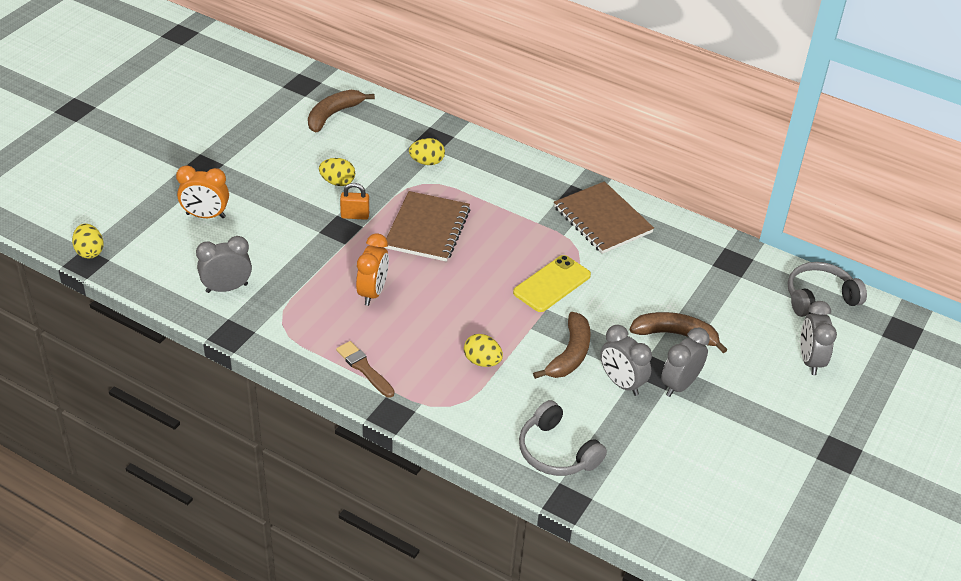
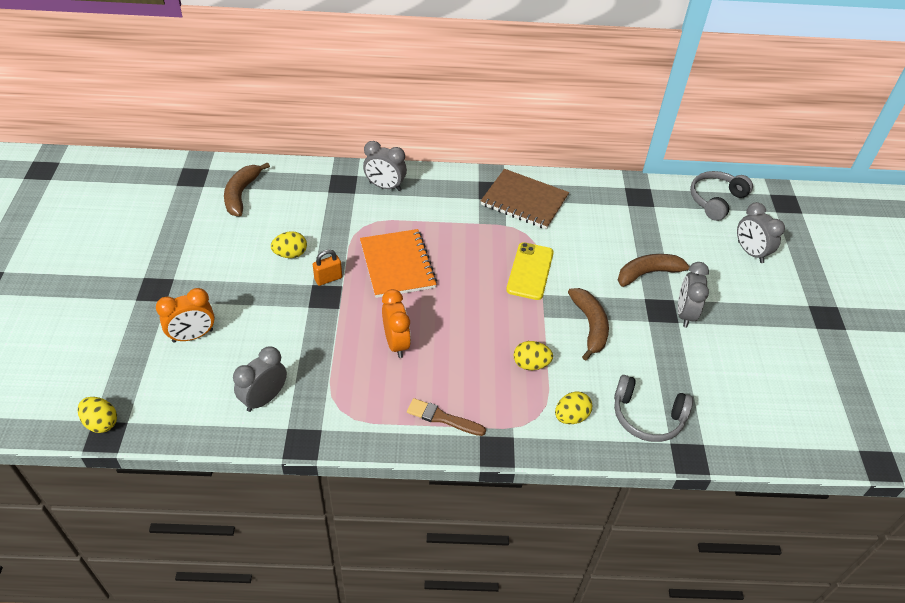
camera: 30 degrees left, 5 degrees up
(427, 162) = (352, 206): yellow egg -> yellow egg (571, 416)
(427, 229) = (397, 265): brown notebook -> orange notebook
(621, 383) = (645, 332): grey clock -> grey clock (385, 186)

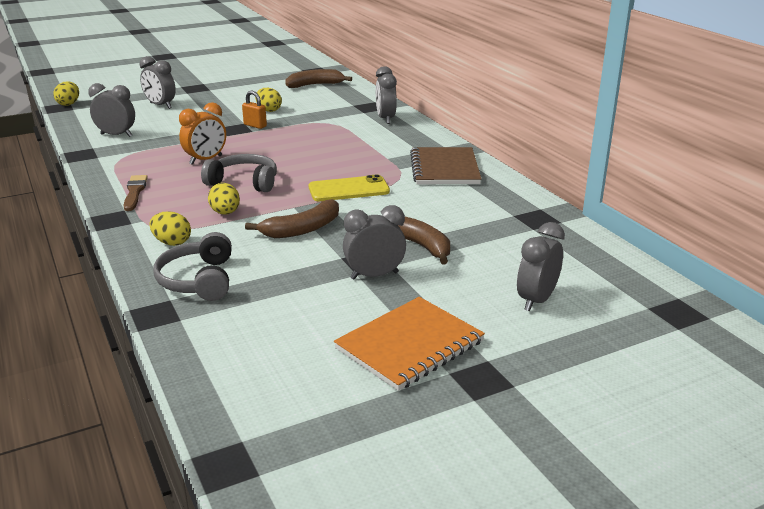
camera: 65 degrees right, 20 degrees down
(193, 336) = (160, 105): orange clock -> grey clock
(397, 265) = (296, 142): orange notebook -> orange notebook (410, 345)
(716, 200) = (603, 262): grey headphones -> grey headphones (244, 182)

